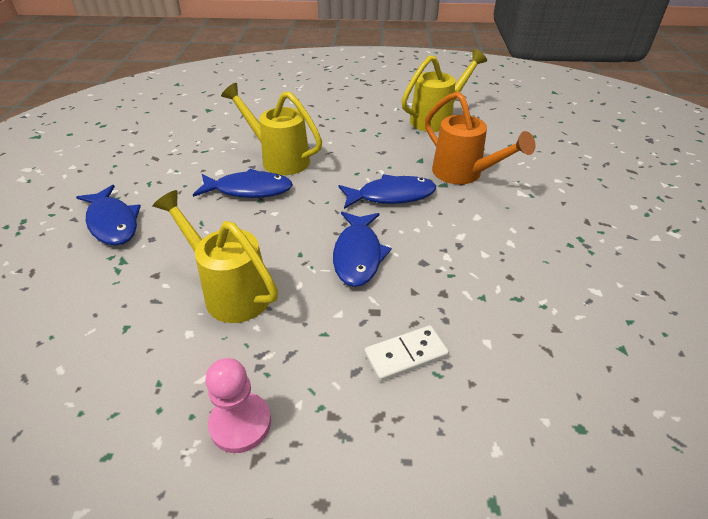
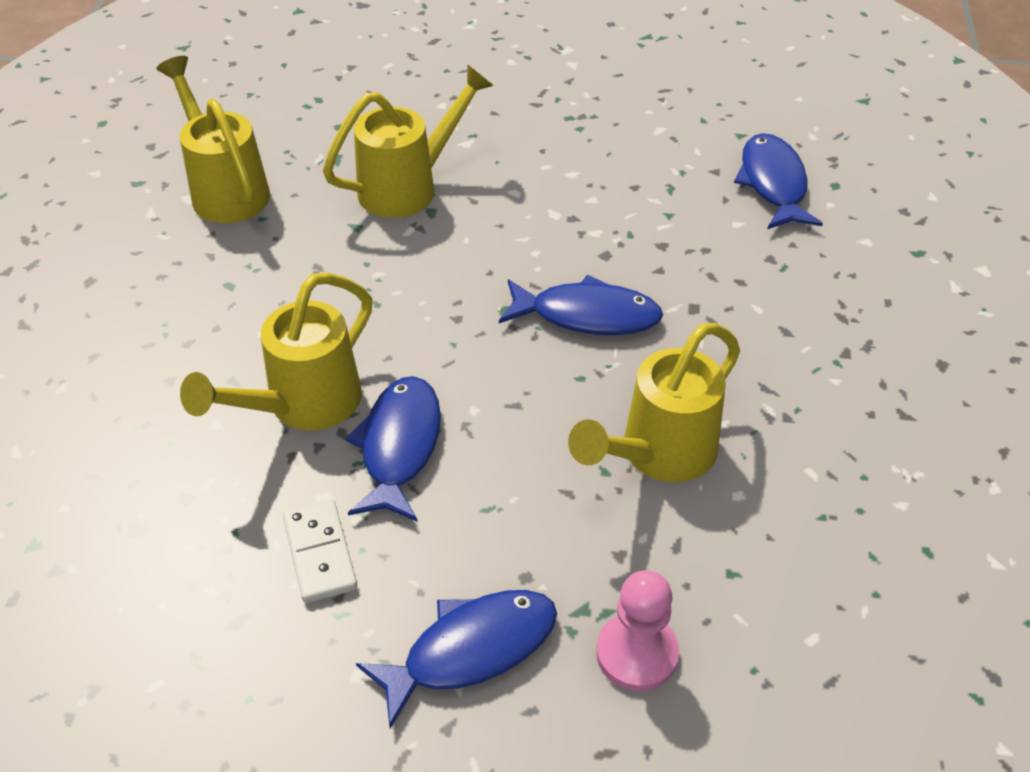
camera: 85 degrees left, 5 degrees up
(240, 423) = (867, 430): pink pawn -> pink pawn (637, 654)
(391, 196) = (450, 268): blue fish -> blue fish (773, 183)
(406, 355) = (760, 288): white domino -> white domino (320, 553)
(464, 175) = (409, 187): orange watering can -> yellow watering can

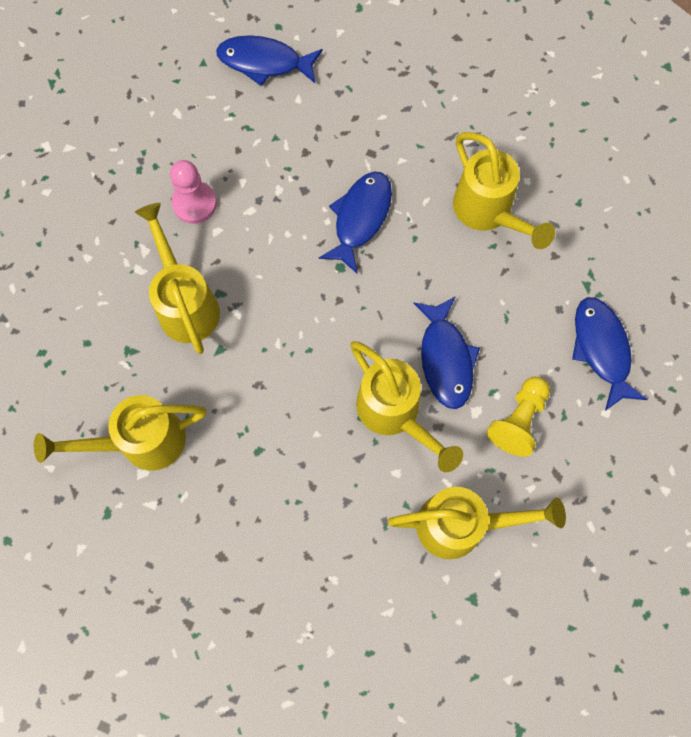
camera: 75 degrees left, 25 degrees up
(145, 512) = (462, 525): none -> yellow watering can
(320, 553) = (518, 420): white domino -> yellow pawn
(399, 446) = (445, 359): blue fish -> blue fish turned 120 degrees counterclockwise
(637, 654) = (619, 266): pink pawn -> pink pawn (194, 203)

